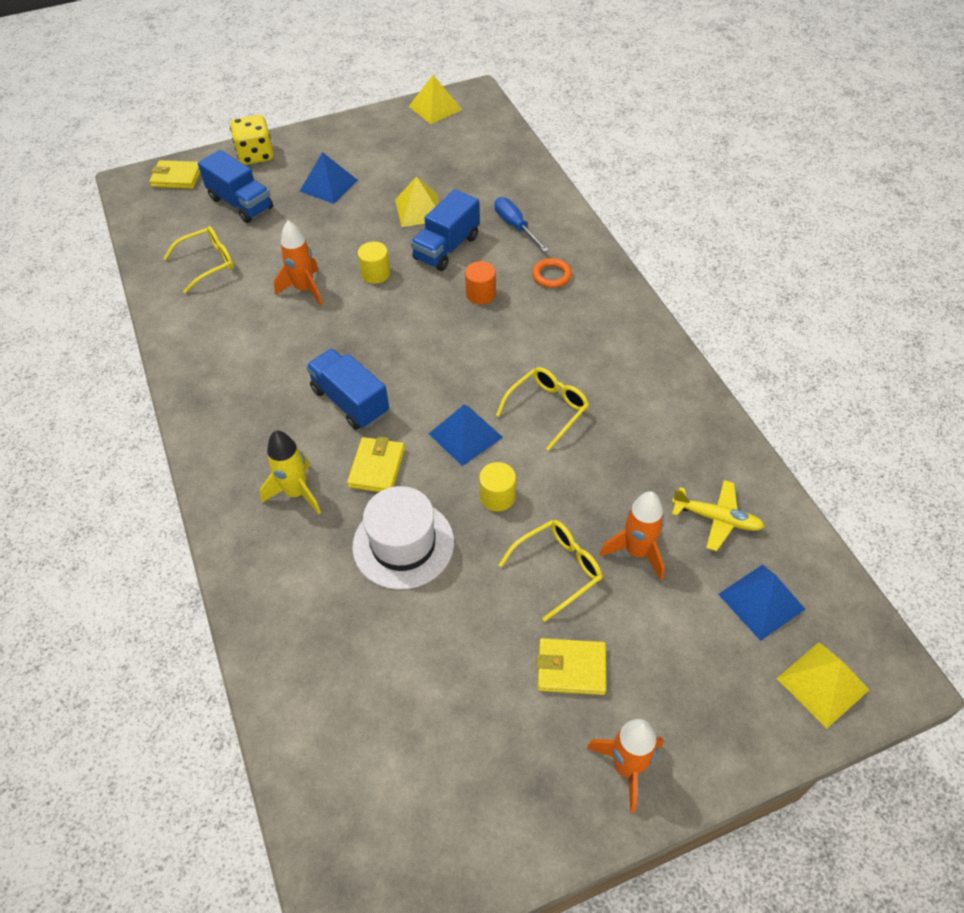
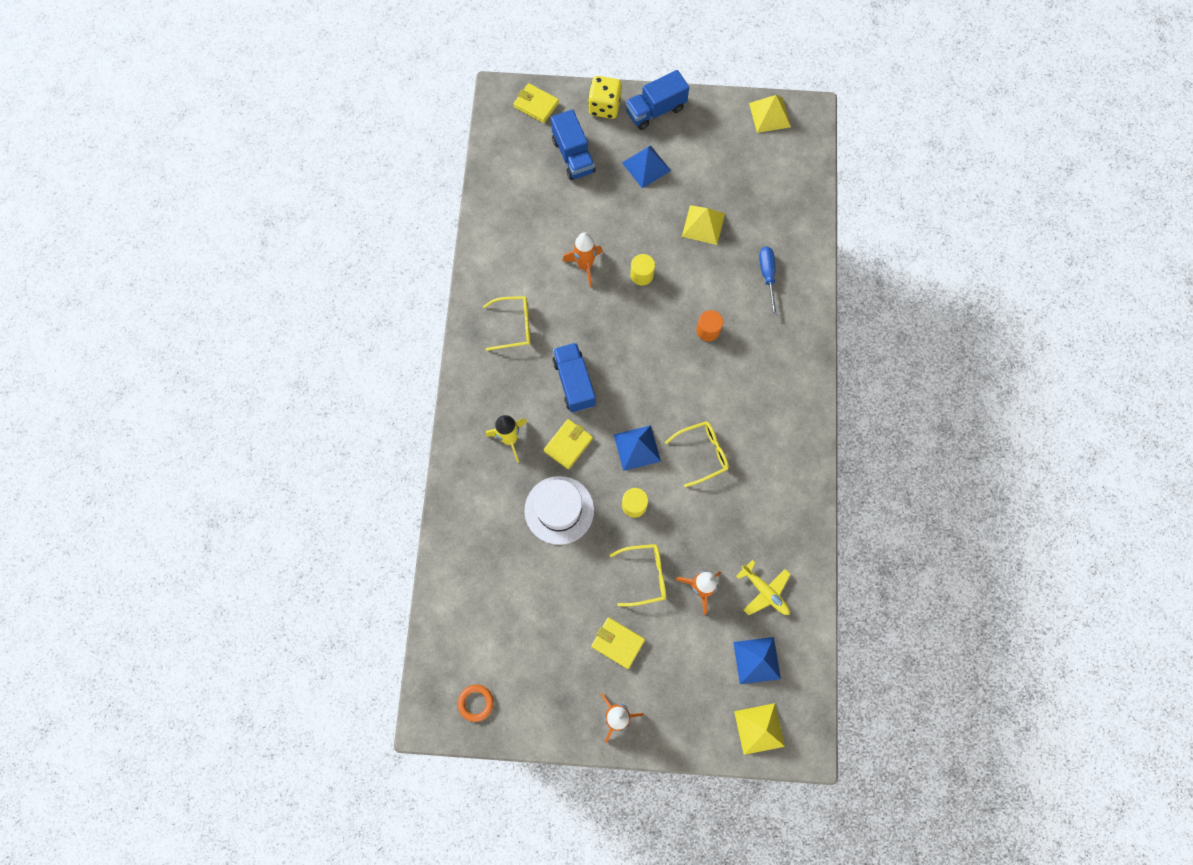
camera: 25 degrees right, 20 degrees up
(208, 263) = (527, 208): yellow glasses -> yellow glasses (514, 326)
(446, 248) = (705, 273): blue truck -> blue truck (655, 110)
(551, 276) = (768, 337): orange ring -> orange ring (476, 703)

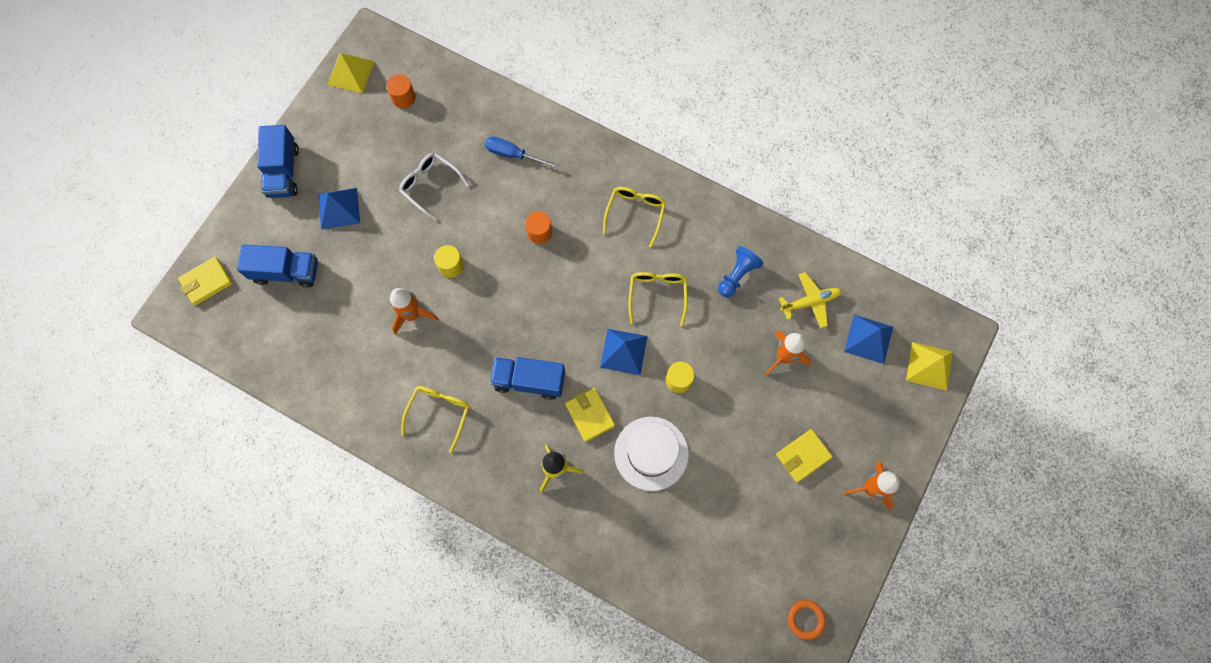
camera: 65 degrees left, 0 degrees up
(604, 107) = (250, 217): yellow dice -> none
(644, 575) = (750, 401): yellow glasses -> yellow glasses (635, 213)
(703, 225) = (430, 185): yellow pyramid -> white glasses
(756, 515) = (737, 275): none -> blue pawn
(770, 165) = (403, 98): none -> orange cylinder

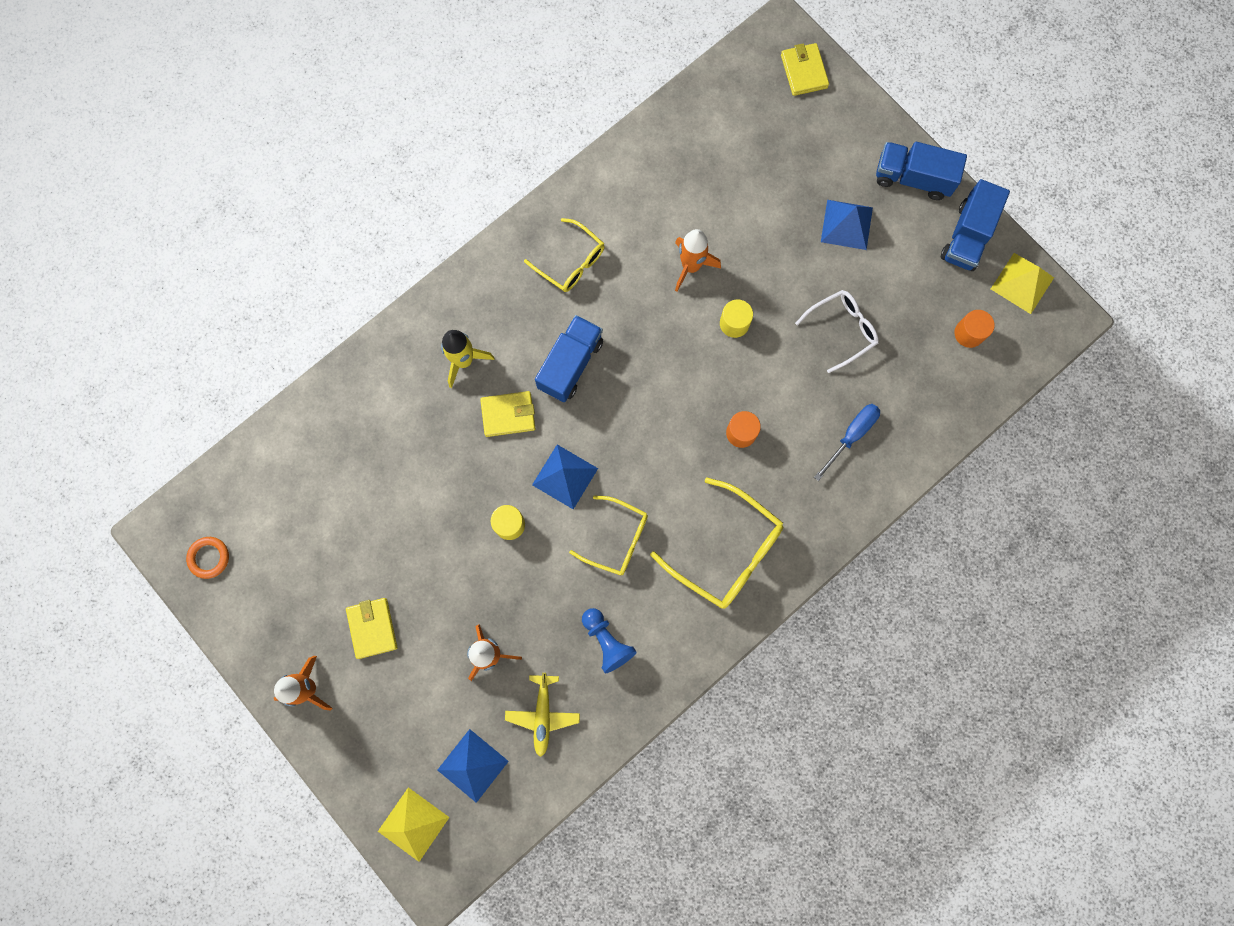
camera: 110 degrees right, 5 degrees up
(286, 272) = (788, 152): blue truck -> blue truck (967, 236)
(635, 213) = (727, 551): yellow glasses -> yellow glasses, size x1.55
(651, 453) = (441, 464): white hat -> none

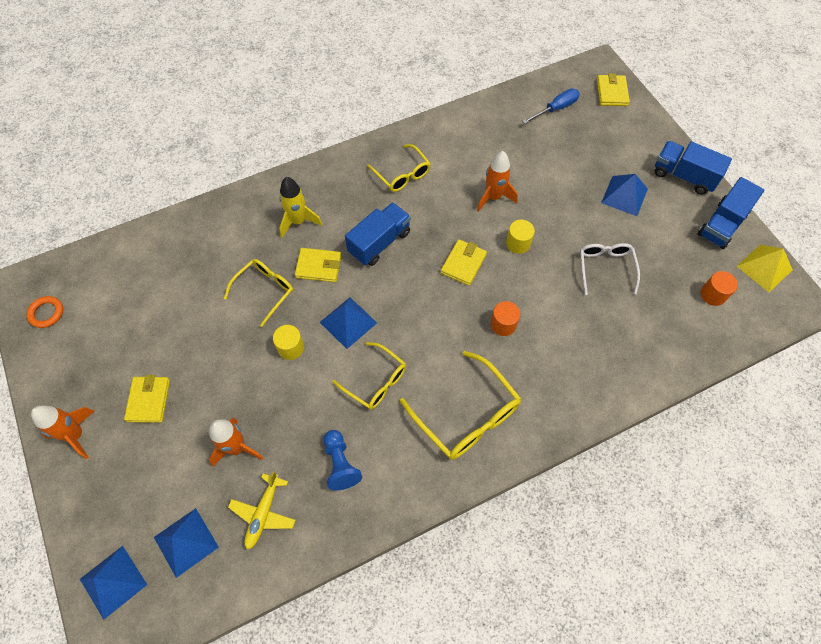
camera: 15 degrees right, 15 degrees down
(413, 824) = (113, 581): yellow pyramid -> blue pyramid
(455, 462) = (264, 291): none -> yellow glasses
(677, 367) = (463, 264): none -> yellow wallet
(842, 330) = (605, 268): white glasses -> white glasses turned 75 degrees counterclockwise
(851, 435) = (597, 349): blue screwdriver -> blue screwdriver (556, 108)

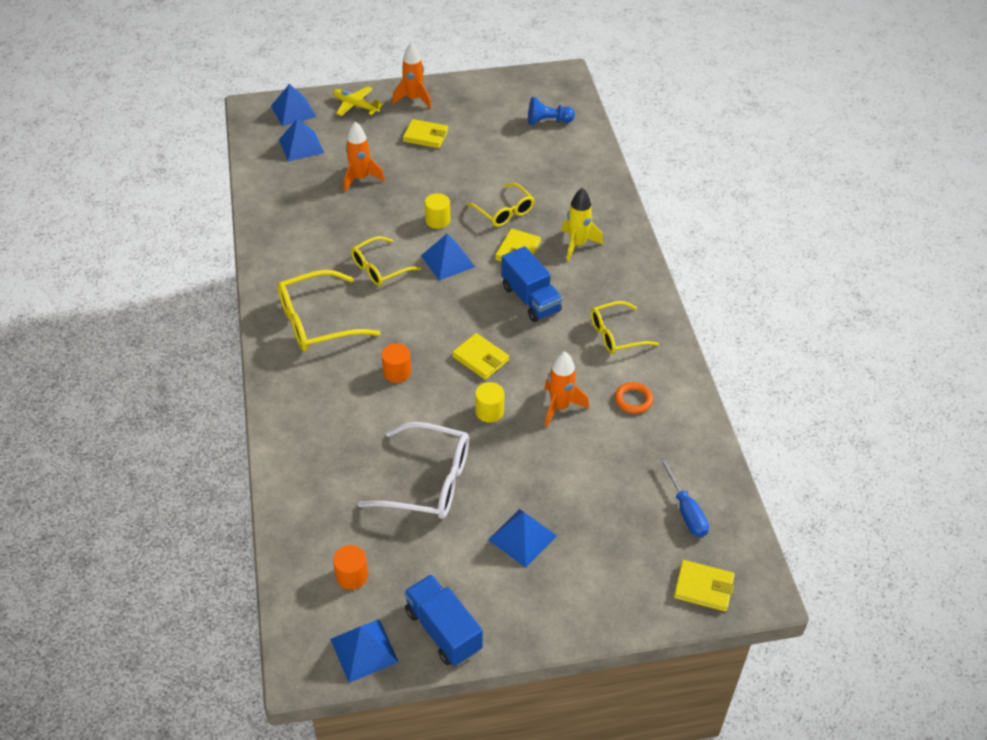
camera: 105 degrees right, 15 degrees down
(46, 313) = (531, 88): orange ring -> orange ring (633, 400)
(263, 513) = (300, 186): yellow plane -> yellow plane (356, 106)
(340, 464) = (316, 234): blue pawn -> blue pawn (548, 121)
(605, 268) = (428, 481): white glasses -> white glasses, size x1.55
(684, 176) = (533, 618): blue truck -> none
(764, 268) = (364, 650): yellow pyramid -> blue pyramid

